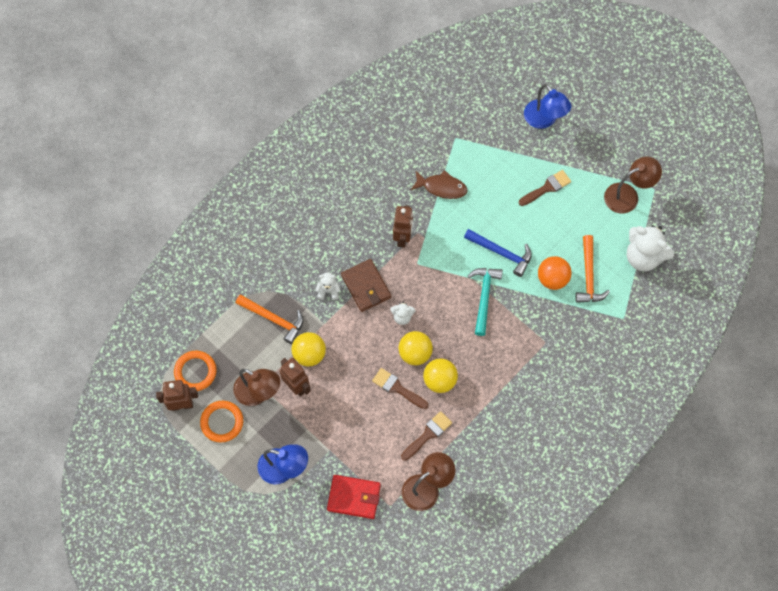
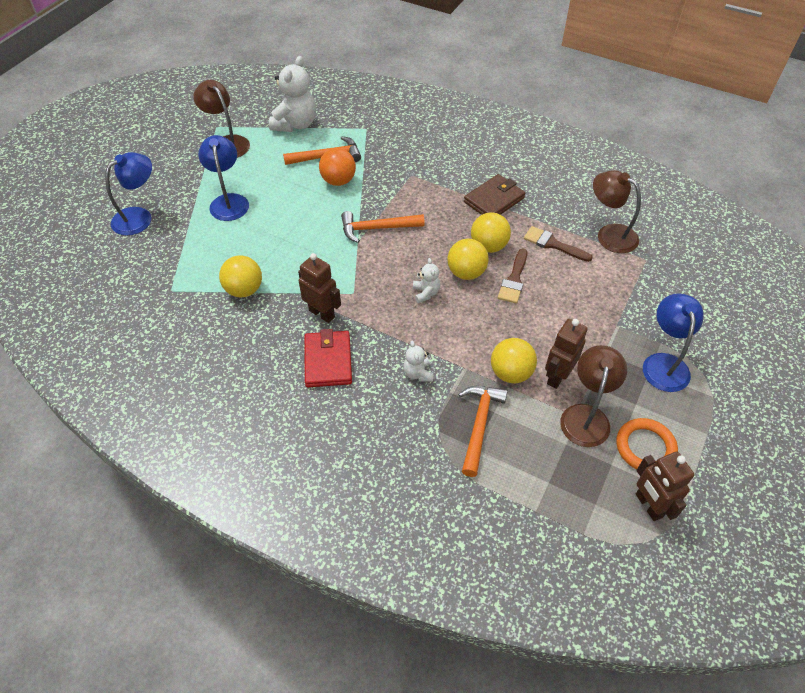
camera: 105 degrees left, 15 degrees down
(195, 372) = (594, 502): orange ring -> none
(354, 497) = (656, 291): red wallet -> red wallet (328, 361)
(366, 286) = (399, 336): brown wallet -> brown wallet (494, 200)
(403, 237) = (322, 313): brown robot -> brown robot turned 45 degrees clockwise
(442, 187) = (244, 290): brown fish -> yellow ball
(484, 297) = (377, 228): turquoise hammer -> orange hammer
(501, 253) = (319, 224): blue hammer -> none
(547, 188) = (229, 201): brown brush -> blue lamp

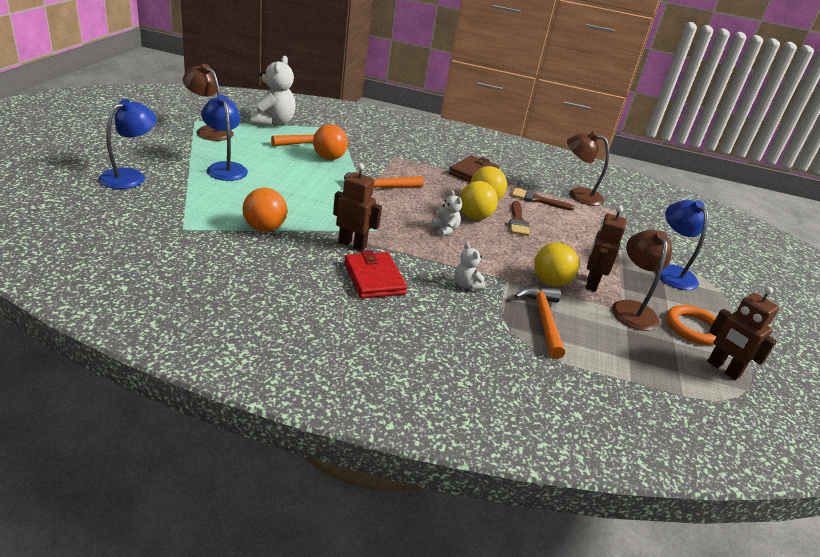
camera: 20 degrees left, 20 degrees down
(244, 290) = (264, 228): yellow ball -> orange ball

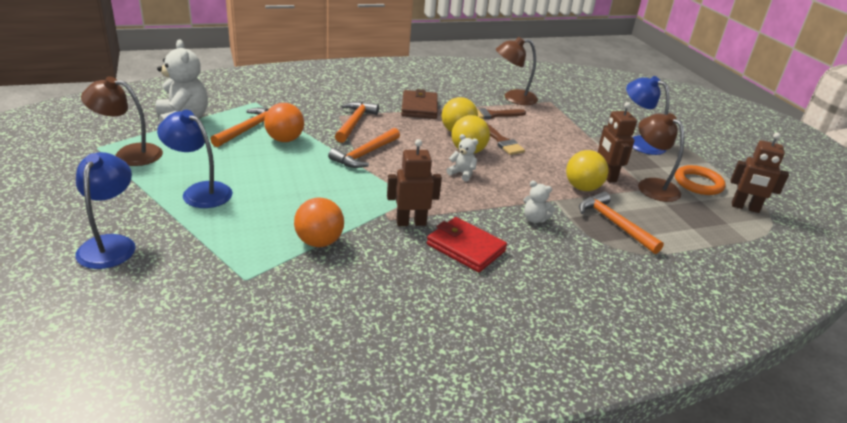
camera: 30 degrees left, 0 degrees up
(400, 165) = (354, 122): none -> orange hammer

